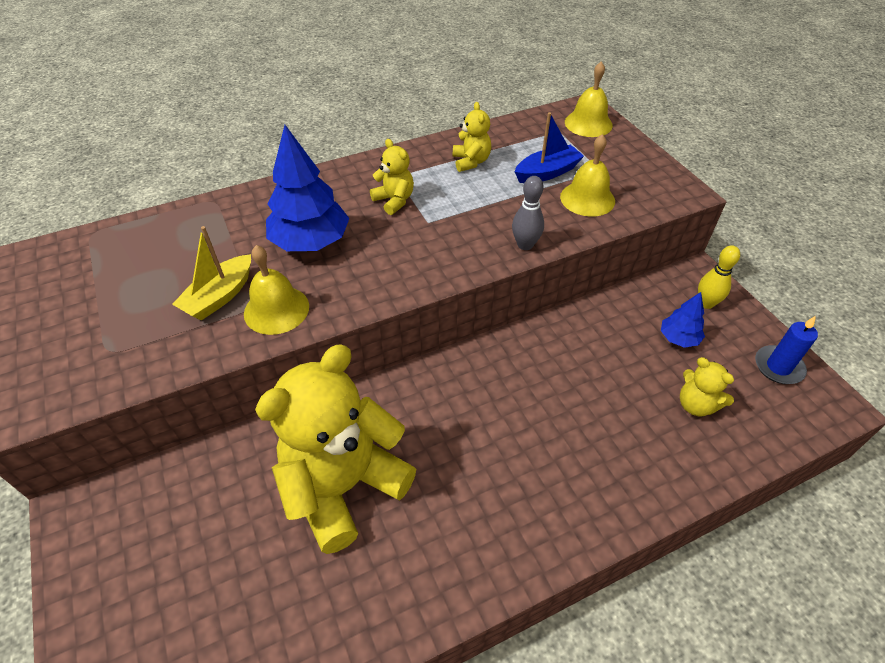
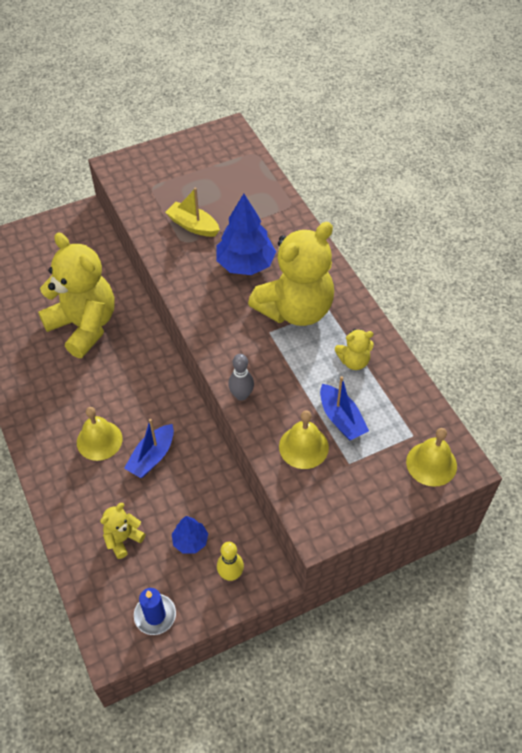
camera: 90 degrees right, 5 degrees up
(276, 309) = (180, 255): yellow bell -> yellow bell (99, 440)
(394, 200) = (295, 309): yellow teddy bear -> yellow teddy bear, size x2.29
(573, 381) = (152, 457): none -> blue boat

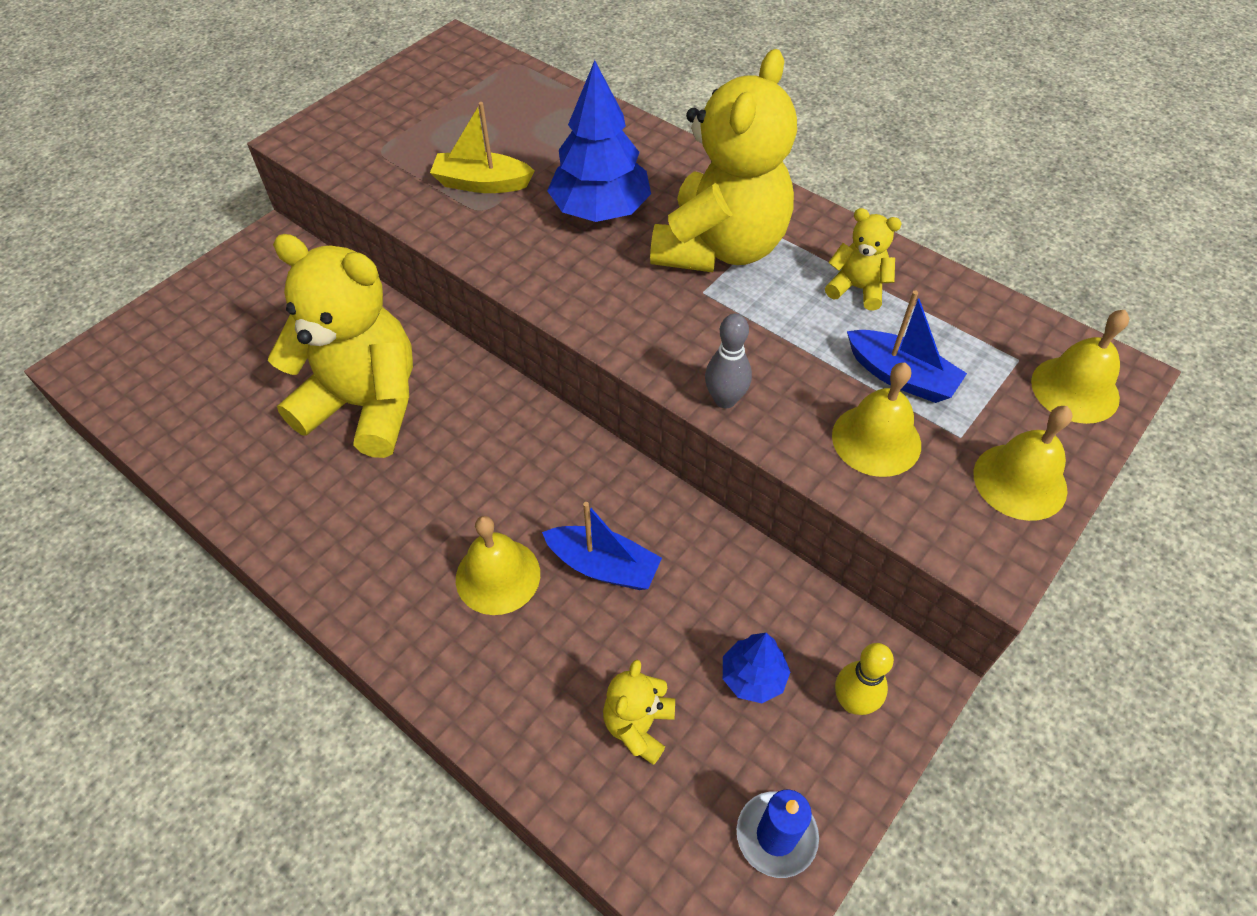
camera: 25 degrees left, 0 degrees up
(152, 457) = (603, 566): blue boat -> blue boat turned 75 degrees counterclockwise
(354, 361) = (857, 288): yellow teddy bear -> yellow teddy bear turned 120 degrees counterclockwise
(362, 498) = (1020, 481): none -> yellow bell

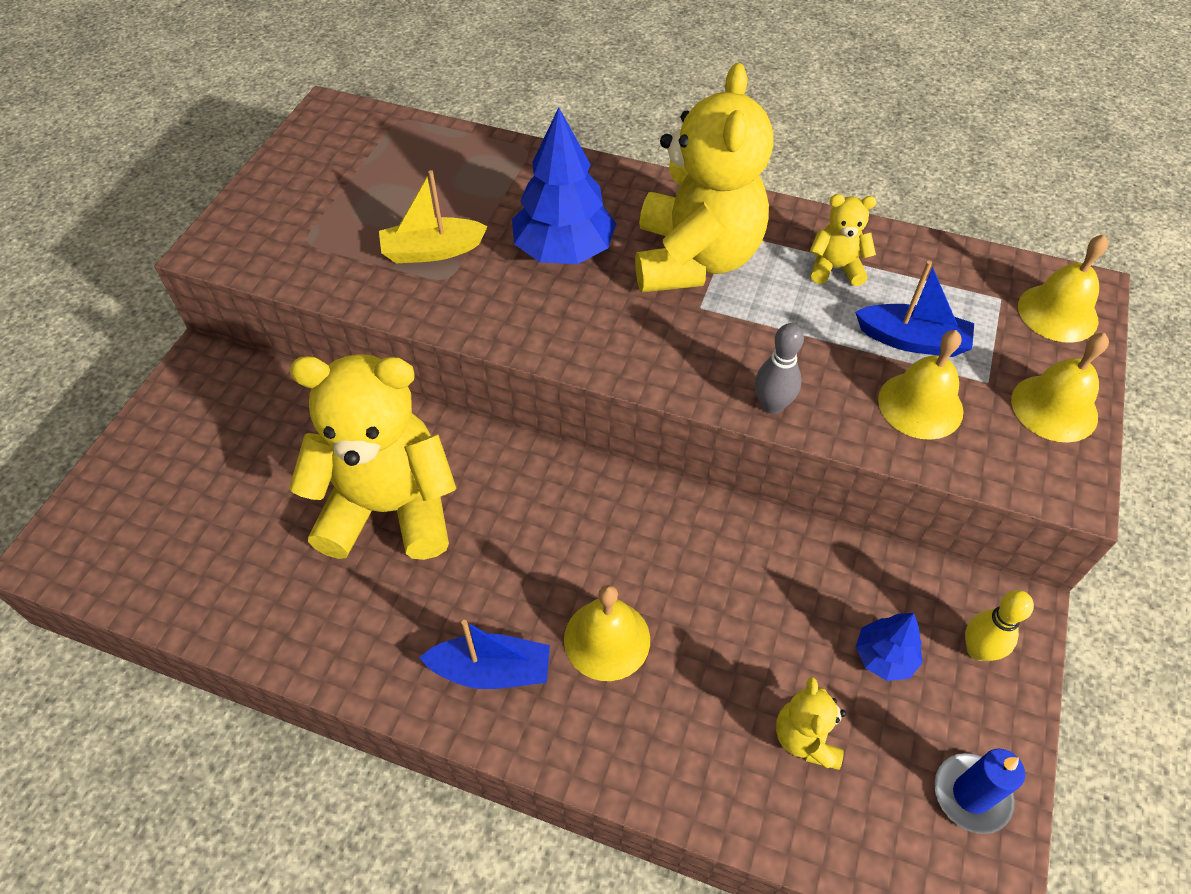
camera: 20 degrees left, 0 degrees up
(603, 566) = (702, 597): blue boat -> blue boat (492, 670)

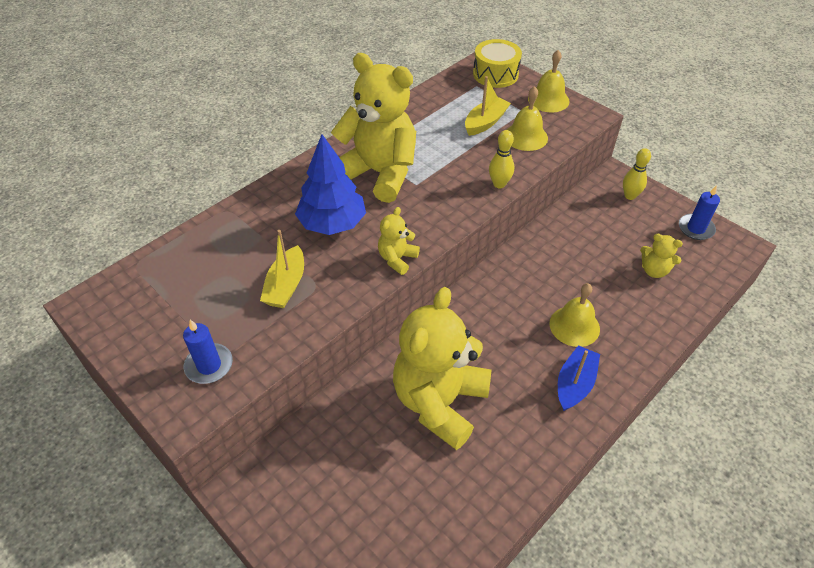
camera: 65 degrees left, 5 degrees down
(284, 238) = (209, 365): none -> blue candle
(772, 405) = (499, 184): grey bowling pin -> yellow bowling pin
(835, 268) = (421, 127): yellow teddy bear -> yellow teddy bear (397, 259)
(884, 657) = (622, 227): blue tree -> none
(912, 340) = (485, 122): blue boat -> yellow boat
(1057, 313) = (495, 74): yellow bell -> yellow drum

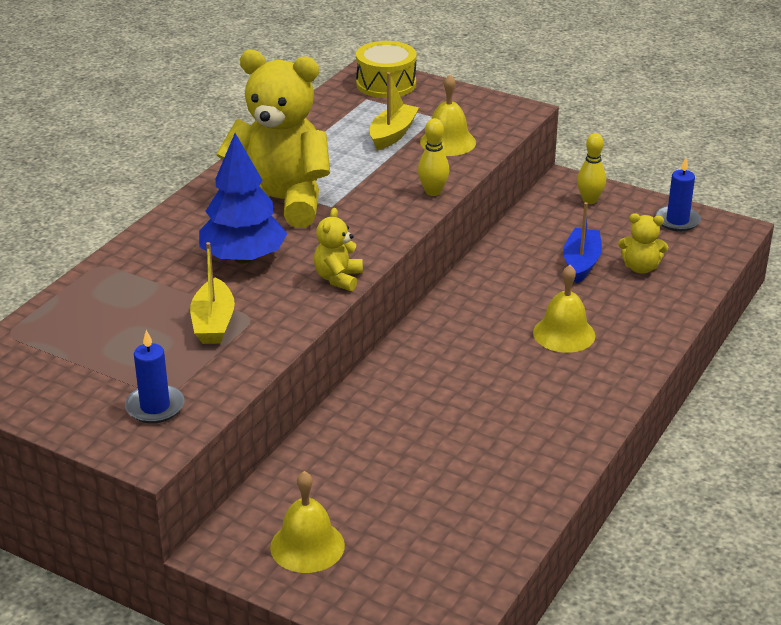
camera: 15 degrees left, 15 degrees down
(439, 402) = (429, 428): yellow teddy bear -> none
(548, 100) = (462, 102): yellow bell -> yellow bell (307, 546)
(575, 384) = (582, 385): blue boat -> blue boat (581, 263)

